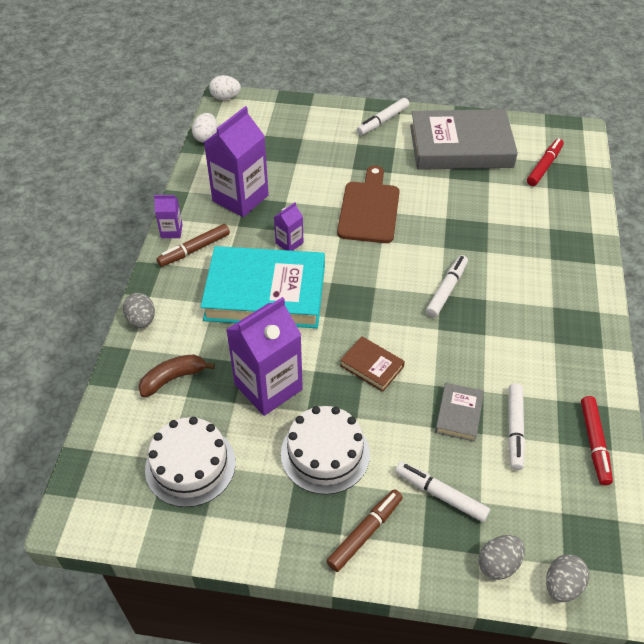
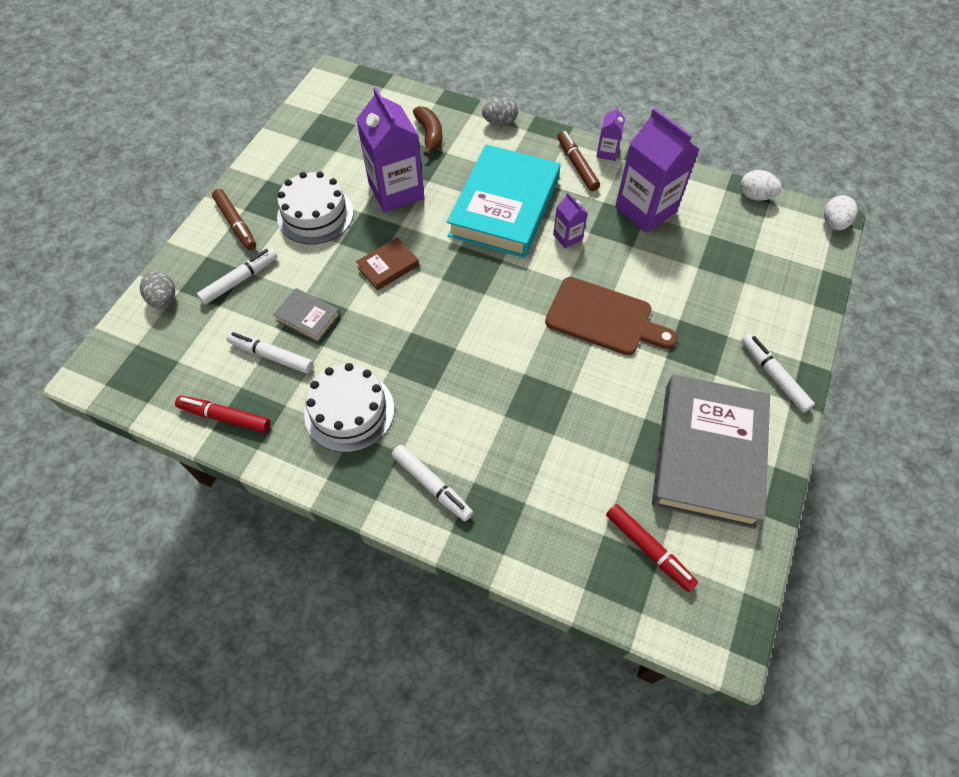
camera: 105 degrees right, 10 degrees up
(190, 465) = (344, 136): white cake -> white cake (349, 411)
(446, 290) = (460, 355): white marker -> white marker (432, 485)
(562, 585) = (123, 336): grey egg -> none

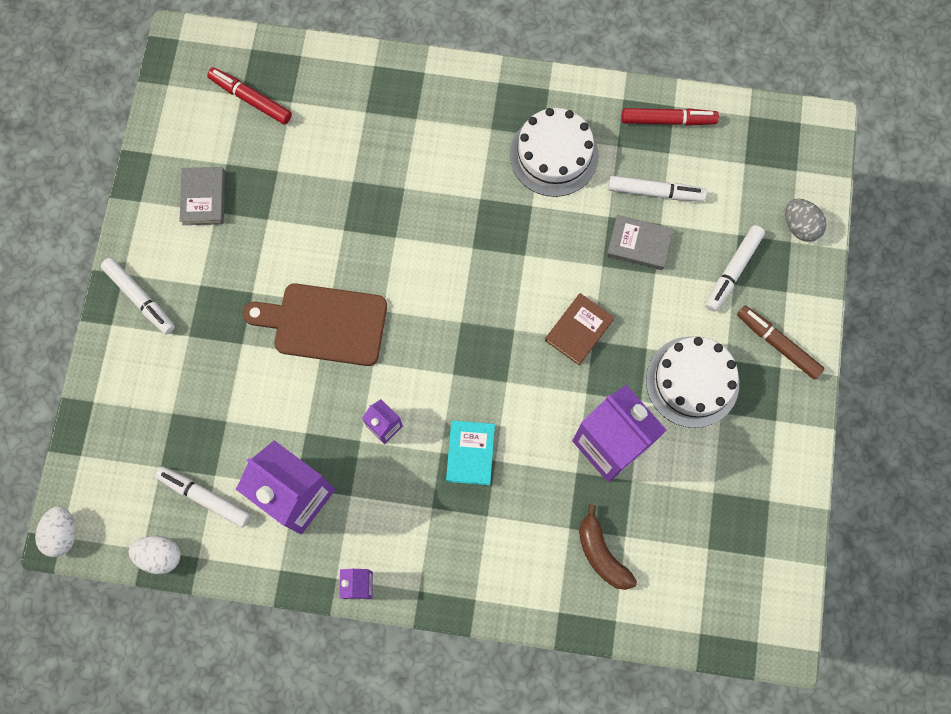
camera: 165 degrees right, 15 degrees up
(432, 485) = (452, 106): white marker -> white marker (204, 497)
(500, 123) = (515, 604): grey egg -> none
(504, 207) = (470, 453): turquoise book -> turquoise book, size x0.43
(577, 165) = (395, 550): brown marker -> none
(708, 454) = (204, 198): grey book -> grey book, size x0.43

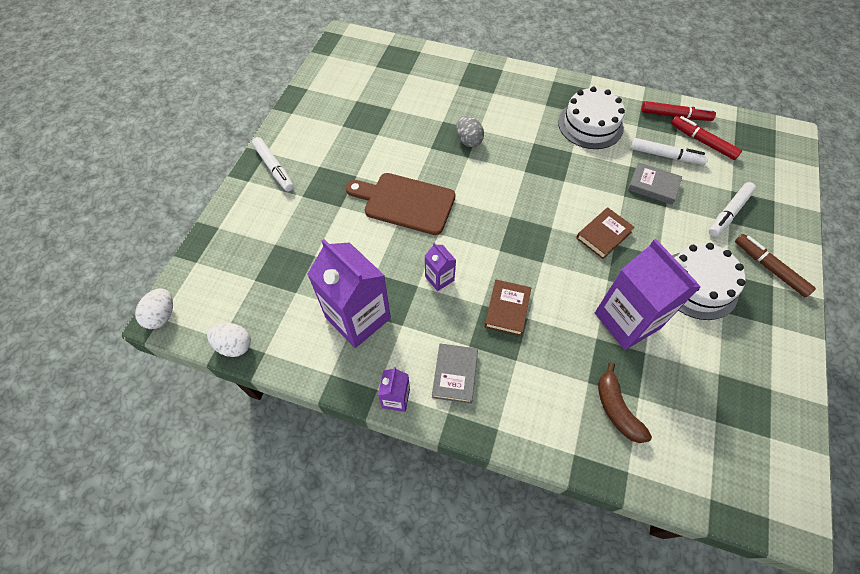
camera: 10 degrees right, 15 degrees down
(204, 198) = (336, 117): grey book -> grey book (455, 374)
(204, 497) = (283, 307): white marker -> none
(251, 99) = (382, 69): red marker -> red marker (702, 142)
(470, 453) = (507, 309): turquoise book -> brown book
(800, 226) = (781, 191): grey egg -> grey egg (468, 140)

